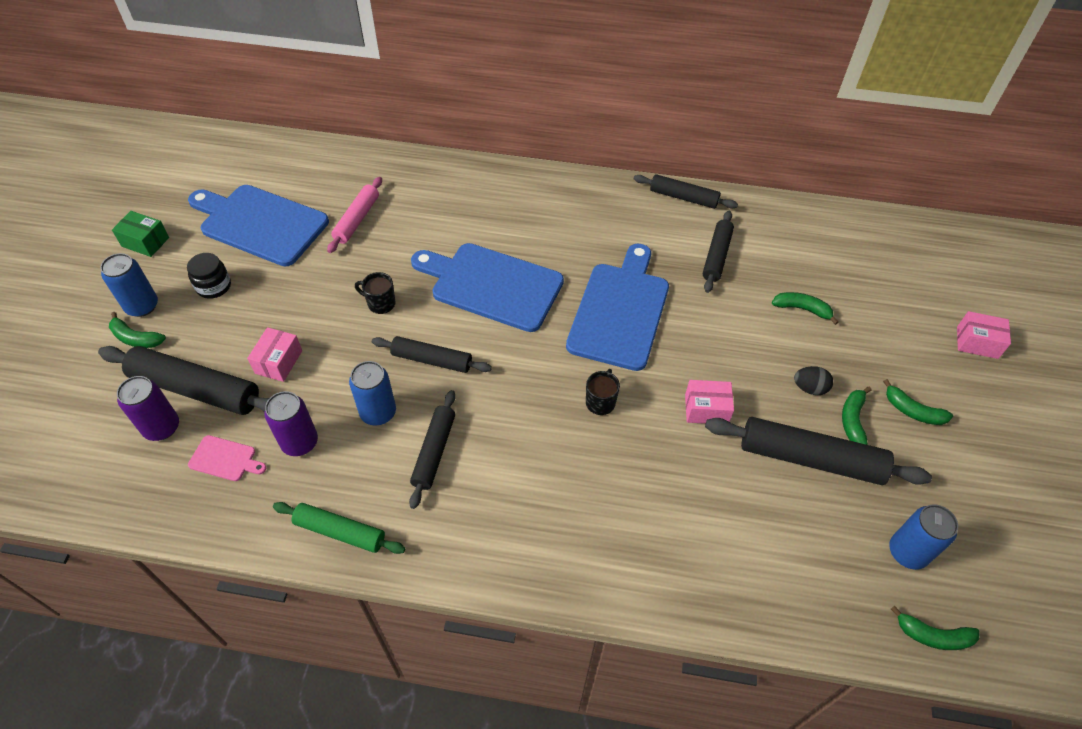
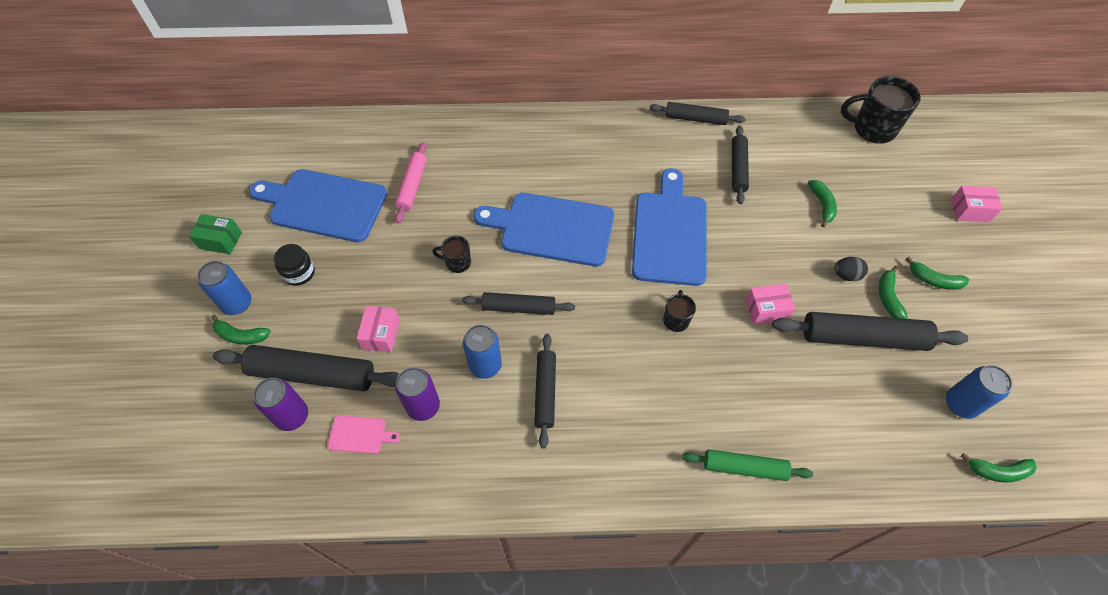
camera: 10 degrees left, 5 degrees up
(340, 531) = (484, 481): green rolling pin -> green rolling pin (744, 467)
(802, 309) = (822, 205): green banana -> green banana turned 75 degrees clockwise
(884, 237) = (872, 129): none -> black mug

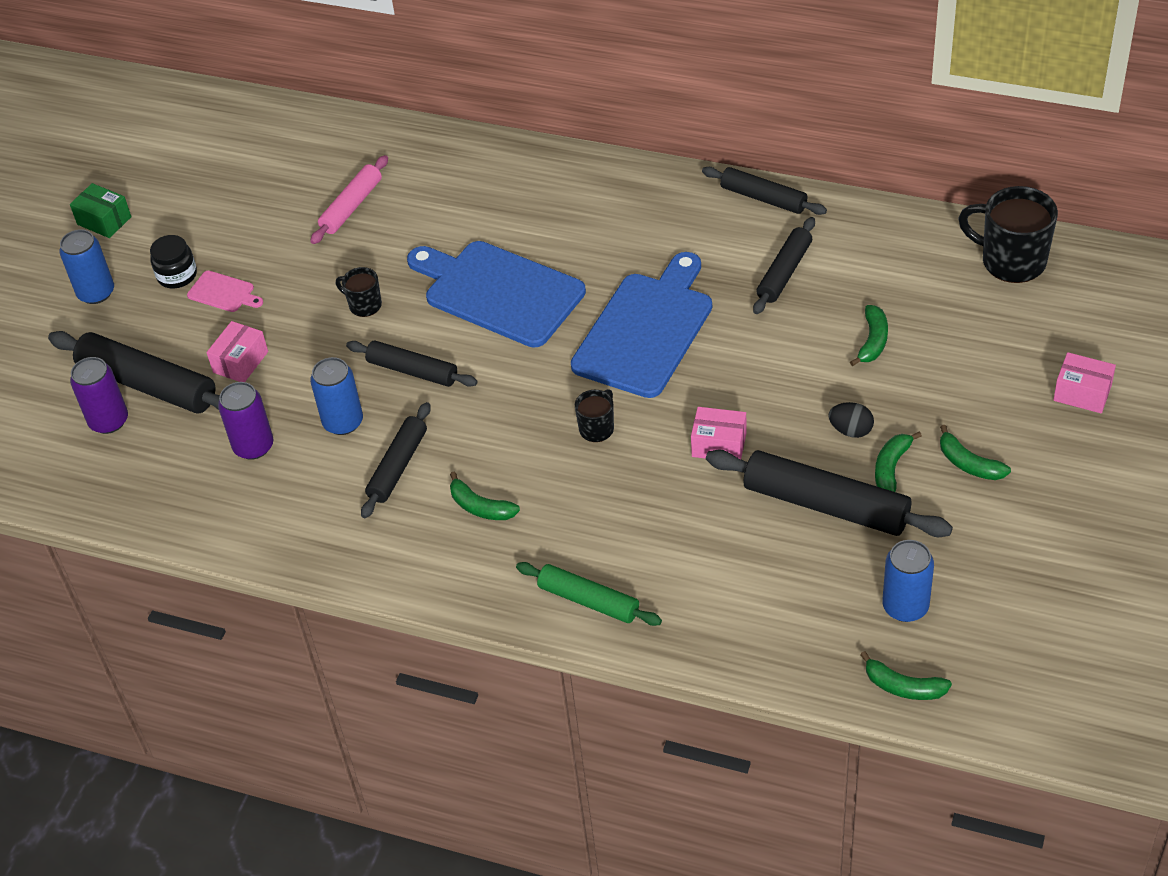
camera: 25 degrees right, 10 degrees down
(241, 335) = (87, 327): green banana -> green banana (480, 507)
(324, 204) = (237, 205): blue cutting board -> none
(360, 435) = (172, 457): pink cutting board -> pink cutting board (223, 293)

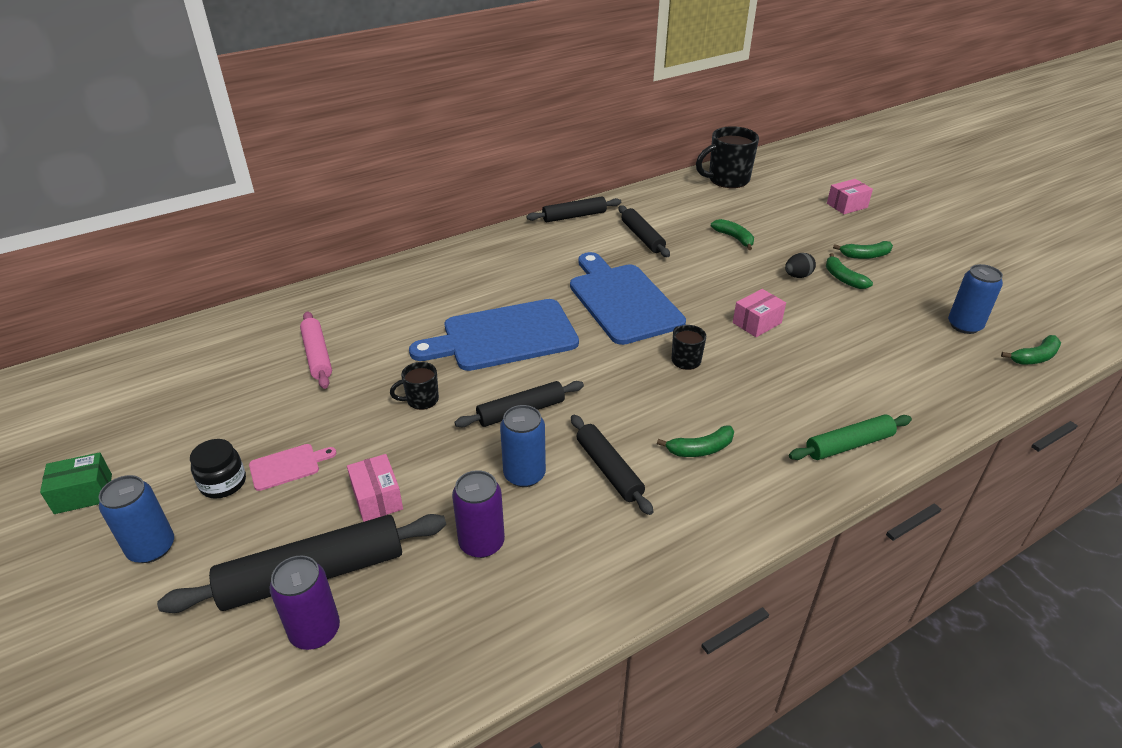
camera: 55 degrees left, 10 degrees down
(826, 504) = (851, 311): black rolling pin -> none

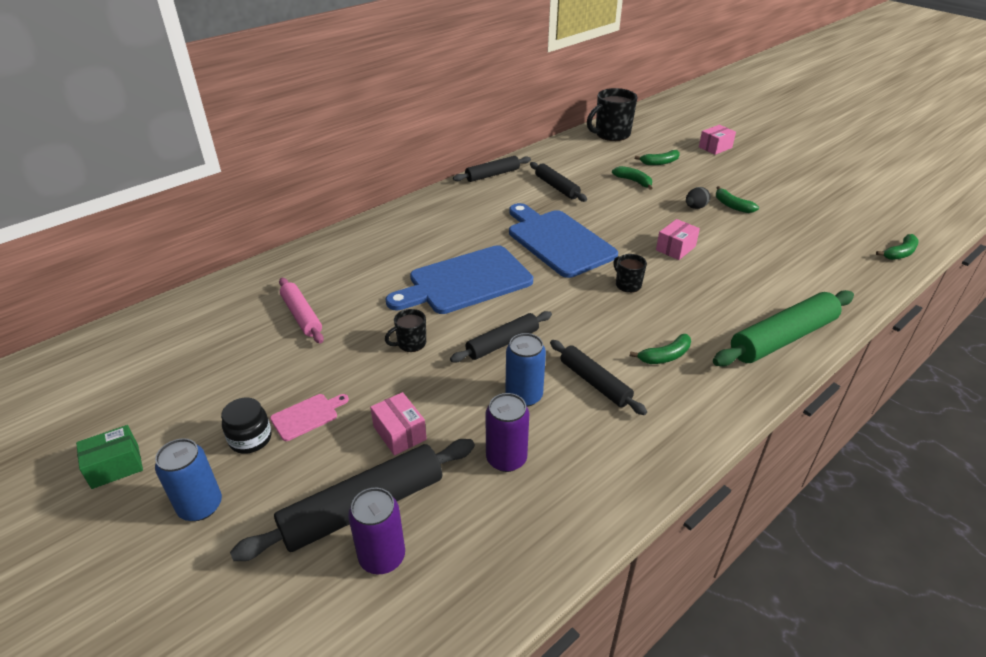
camera: 10 degrees left, 0 degrees up
(848, 445) = (782, 338): green rolling pin -> green rolling pin, size x1.63
(865, 255) = (743, 186): green banana -> green banana (659, 162)
(964, 325) = (839, 234): blue can -> none

